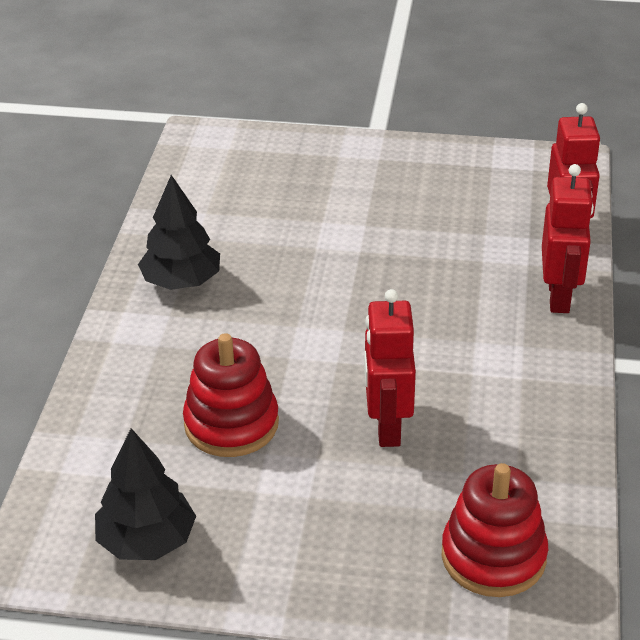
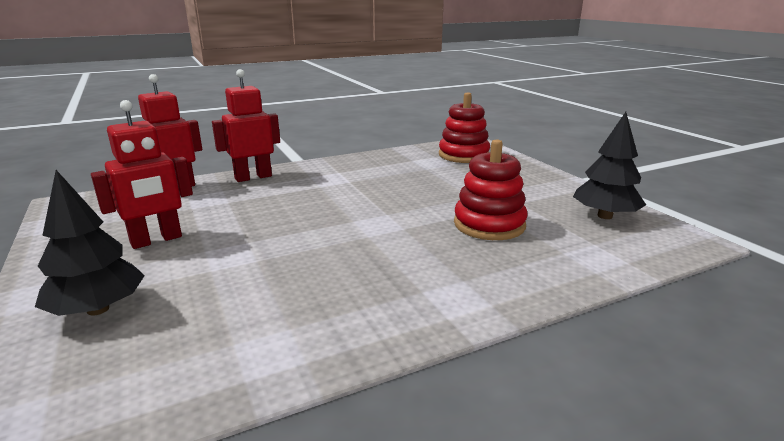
camera: 125 degrees left, 15 degrees down
(181, 282) = (371, 305): black tree -> black tree (98, 309)
(387, 426) = (421, 188): red robot -> red robot (156, 240)

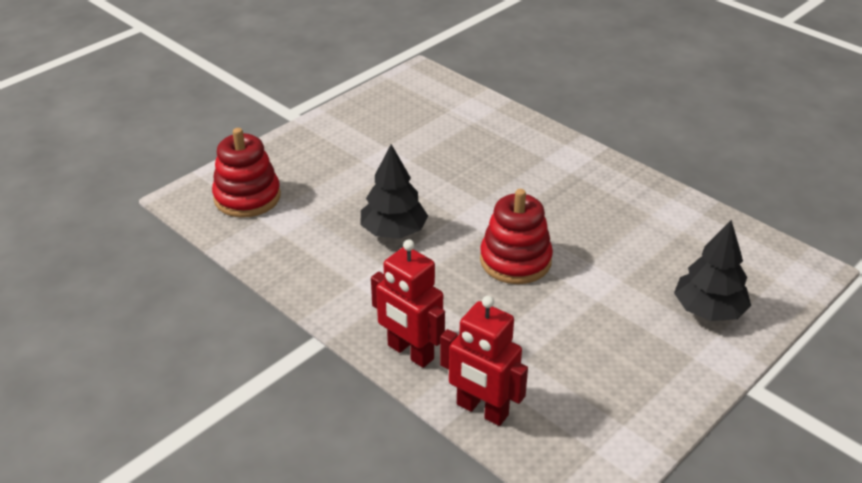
camera: 110 degrees left, 15 degrees up
(156, 240) = (605, 342): red robot -> none
(489, 224) = (446, 157): red stacking toy -> red stacking toy (515, 260)
(604, 216) = (394, 105): black tree -> black tree (394, 231)

